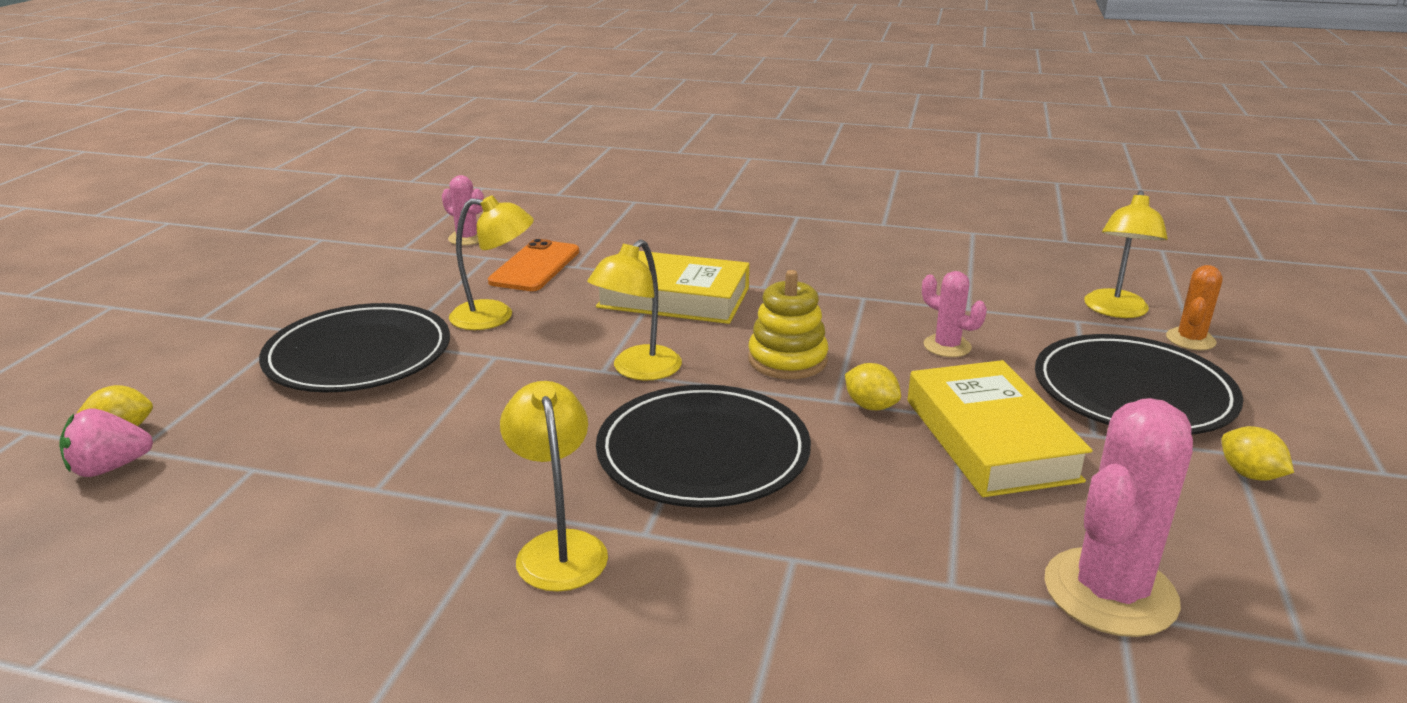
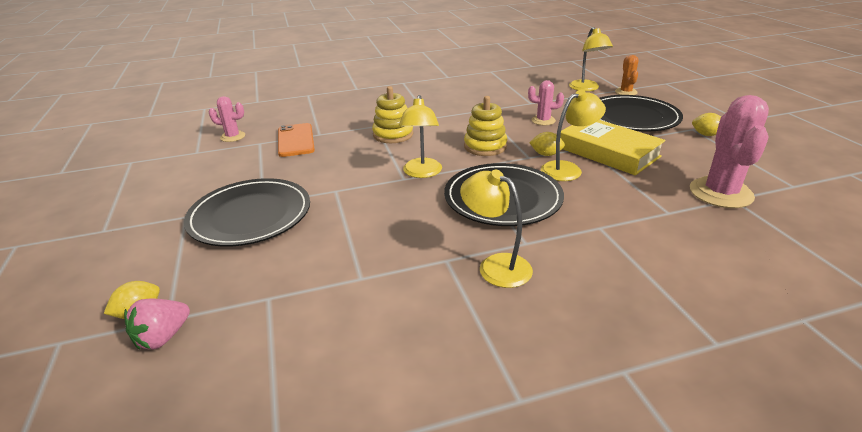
camera: 30 degrees left, 5 degrees up
(495, 316) = (307, 171): yellow lamp -> yellow lamp (568, 169)
(673, 297) = (393, 135): yellow book -> yellow stacking toy

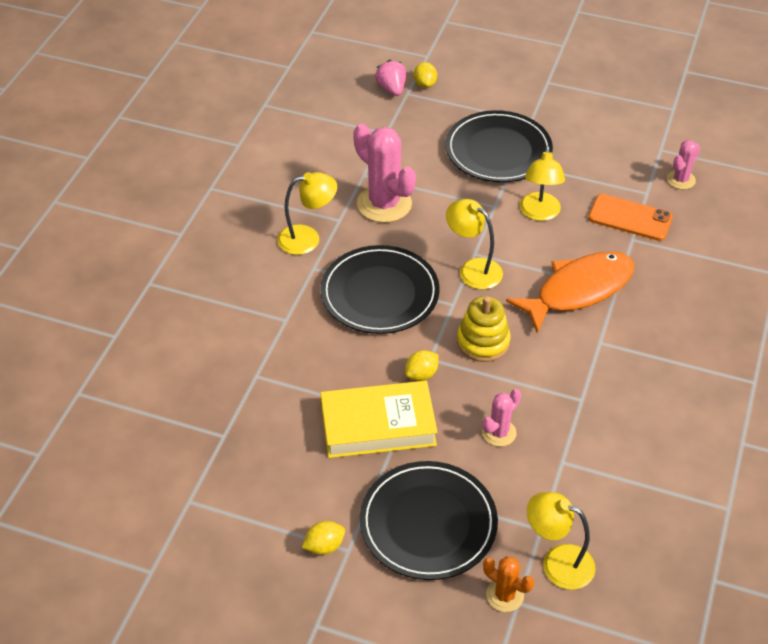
camera: 125 degrees right, 15 degrees up
(393, 135) = (578, 290): yellow stacking toy -> orange fish
(568, 169) = (380, 368): yellow lamp -> yellow lamp (539, 213)
(720, 193) = (238, 436): pink cactus -> pink cactus (384, 204)

